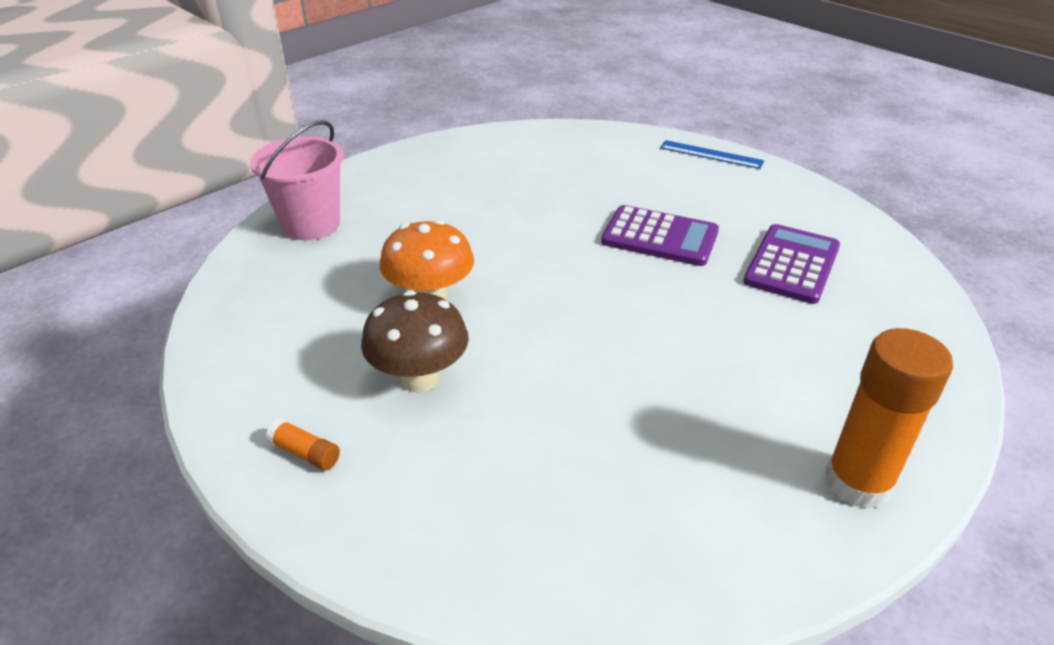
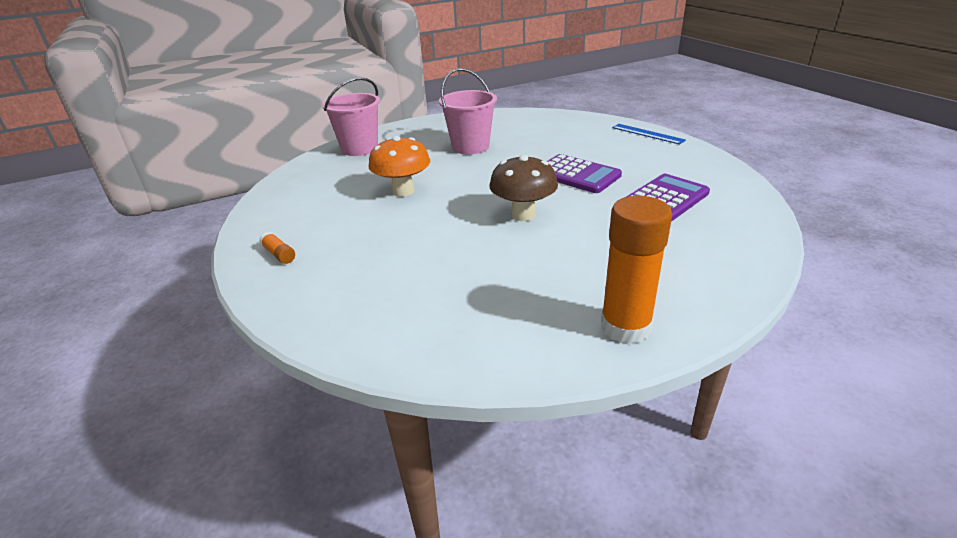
camera: 20 degrees right, 5 degrees down
(419, 379) = (368, 229): brown mushroom -> brown mushroom (523, 215)
(483, 203) = (470, 147): none -> pink bucket

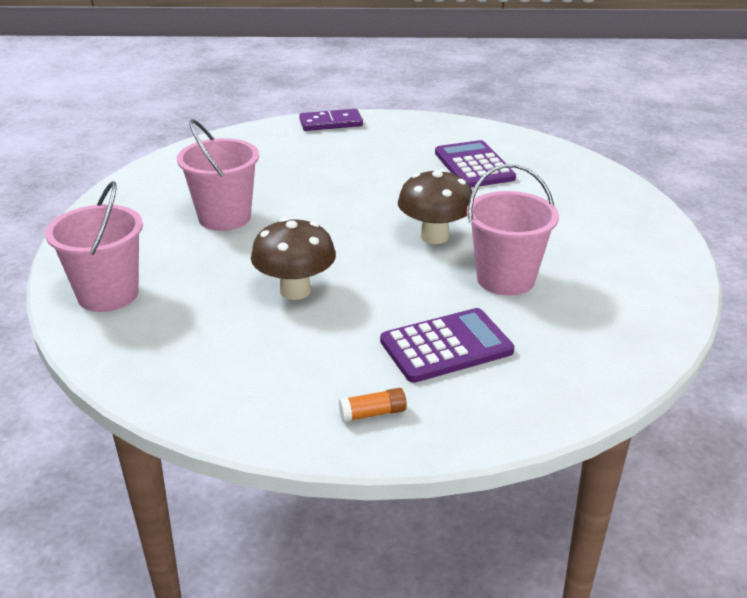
camera: 65 degrees left, 0 degrees up
(403, 191) = (295, 291): orange mushroom -> brown mushroom
(488, 260) = (505, 279): none -> pink bucket
(577, 175) = (379, 184): purple calculator -> purple calculator (446, 346)
(625, 327) = (651, 250): orange glue stick -> none
(647, 134) = (331, 123): blue ruler -> purple domino

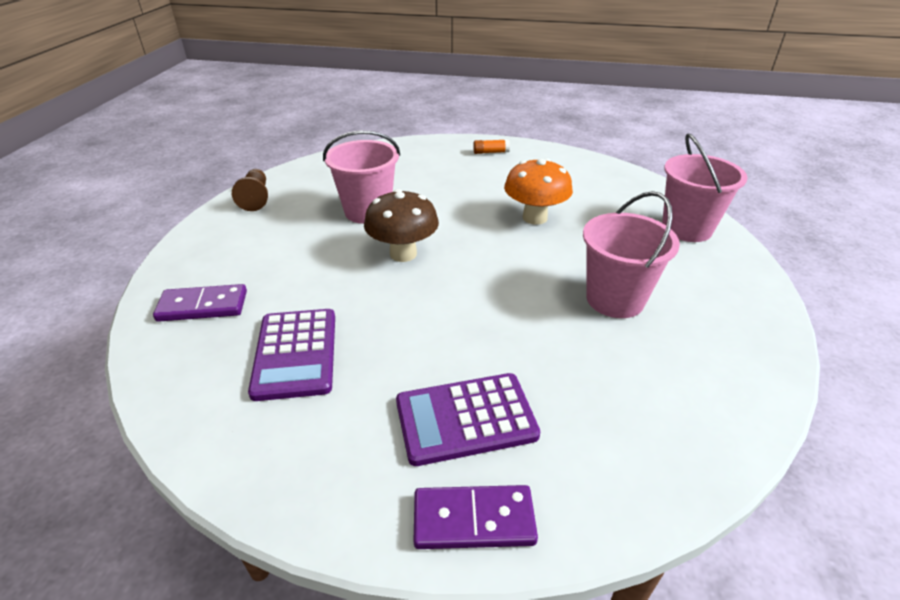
camera: 170 degrees left, 5 degrees up
(295, 291) = (534, 218): brown mushroom -> orange mushroom
(446, 346) = (436, 176): purple calculator -> purple calculator (465, 419)
(576, 183) = (203, 306): none -> purple domino
(662, 283) = (256, 198): none -> brown pawn

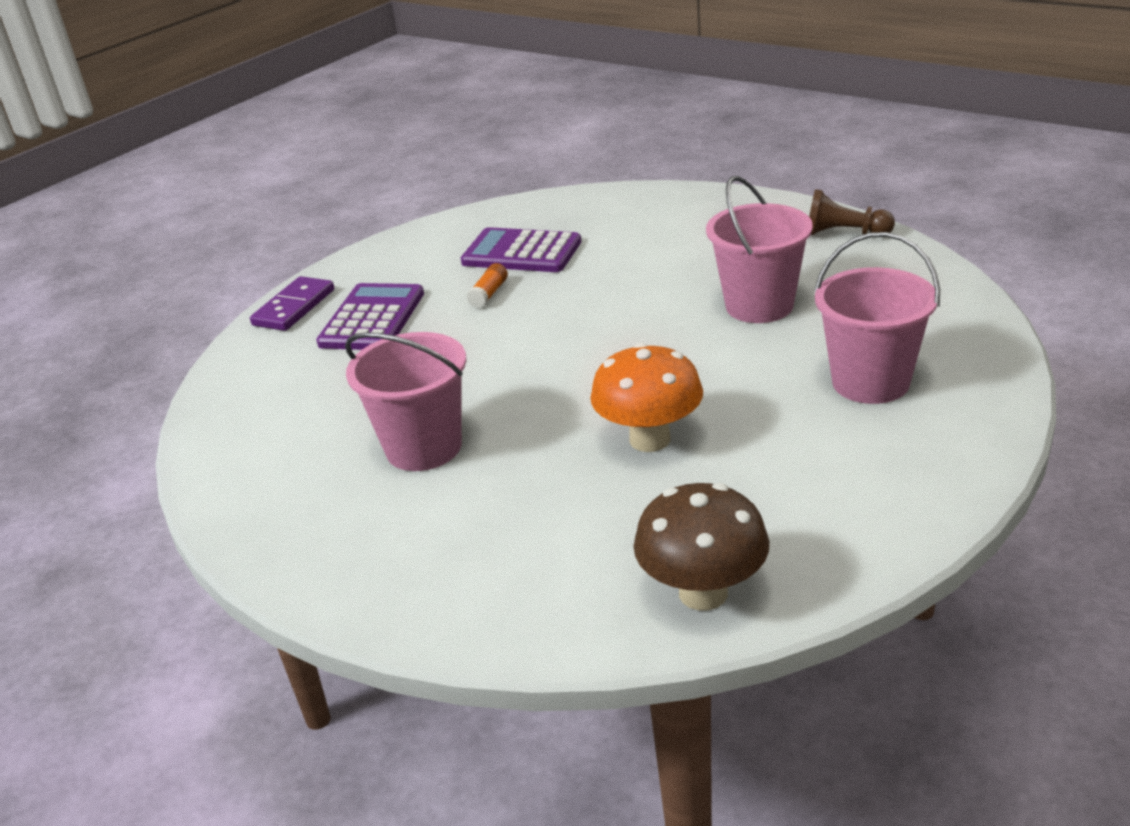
camera: 120 degrees right, 5 degrees down
(203, 306) = (628, 212): purple domino -> none
(403, 254) = (636, 319): brown mushroom -> brown mushroom (703, 593)
(491, 152) = (924, 454): orange glue stick -> orange glue stick (489, 294)
(686, 228) = (505, 592): pink bucket -> pink bucket (870, 382)

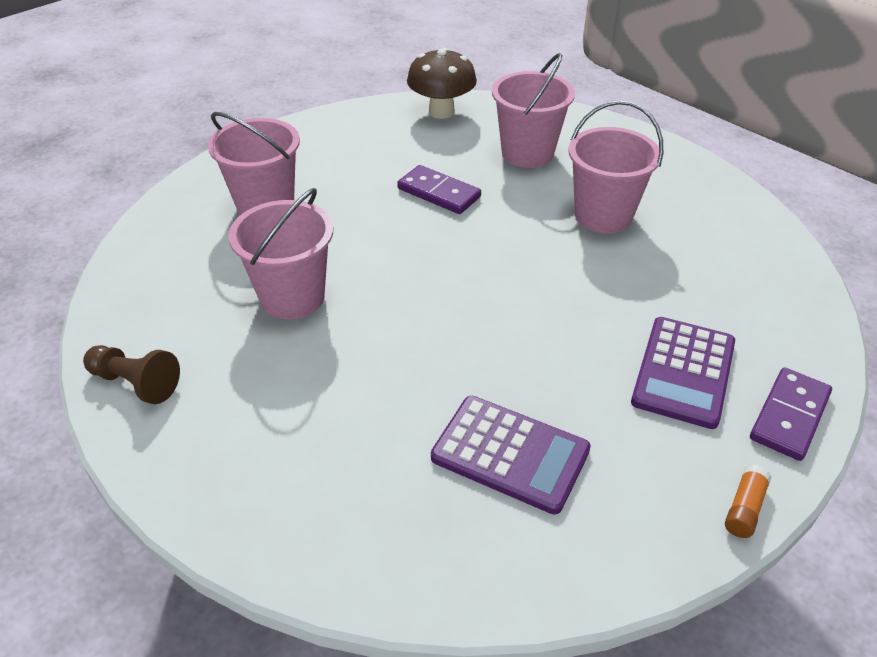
camera: 175 degrees left, 10 degrees up
(489, 294) = (553, 381): orange glue stick -> orange glue stick (744, 508)
(532, 528) = (527, 153): none -> pink bucket
(650, 439) = (439, 193): orange mushroom -> purple domino

